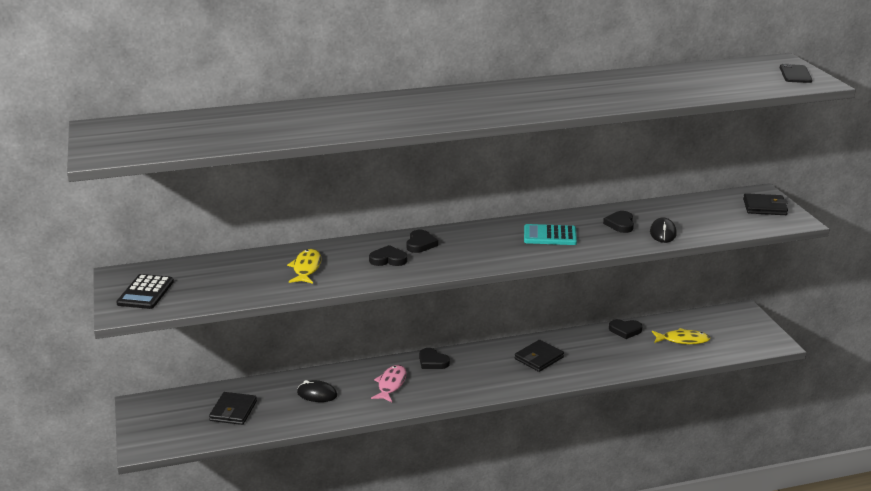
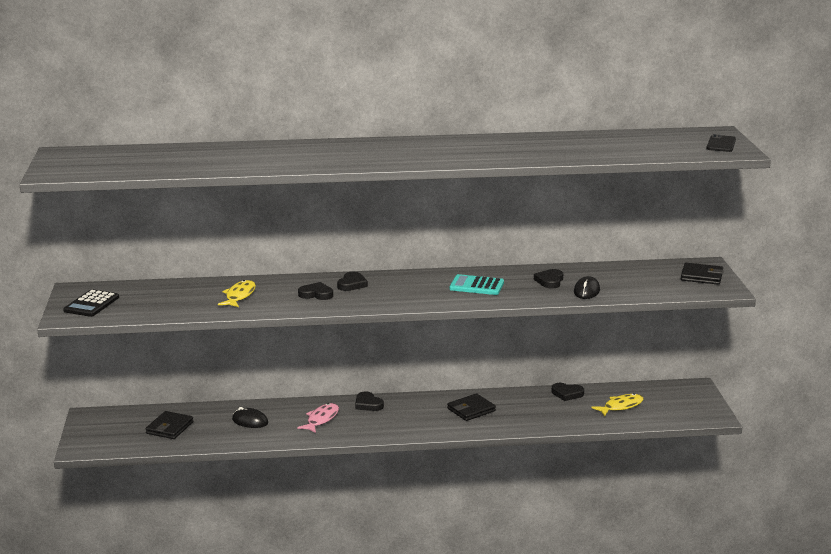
camera: 10 degrees right, 5 degrees down
(683, 340) = (621, 406): yellow fish -> yellow fish turned 45 degrees counterclockwise

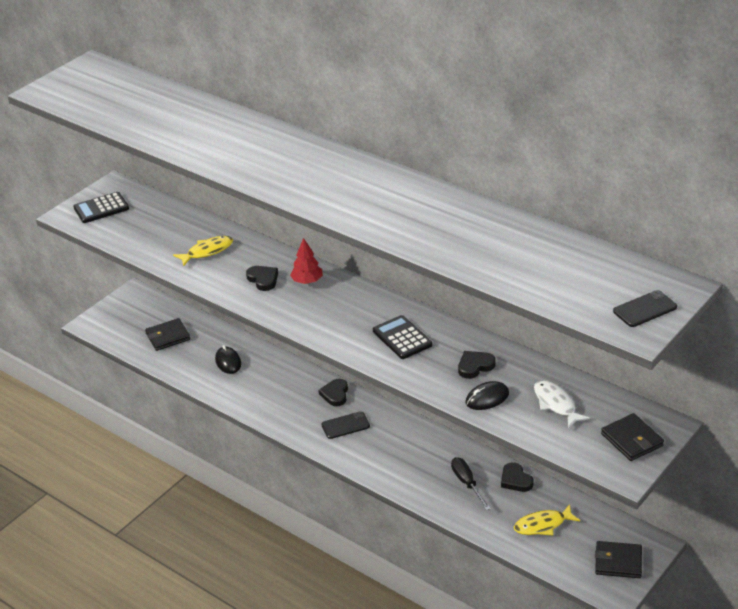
camera: 45 degrees right, 15 degrees up
(321, 419) = (279, 390): pink fish -> none
(352, 284) = (307, 281): black heart -> red tree
(405, 416) = (345, 425): none -> black phone
(471, 410) = (407, 449): black wallet -> black wallet (618, 562)
(476, 286) = (402, 338): turquoise calculator -> black calculator
(540, 408) = (467, 483): none -> black screwdriver
(621, 406) = (543, 525): yellow fish -> yellow fish turned 150 degrees clockwise
(631, 278) = (556, 404): none -> white fish

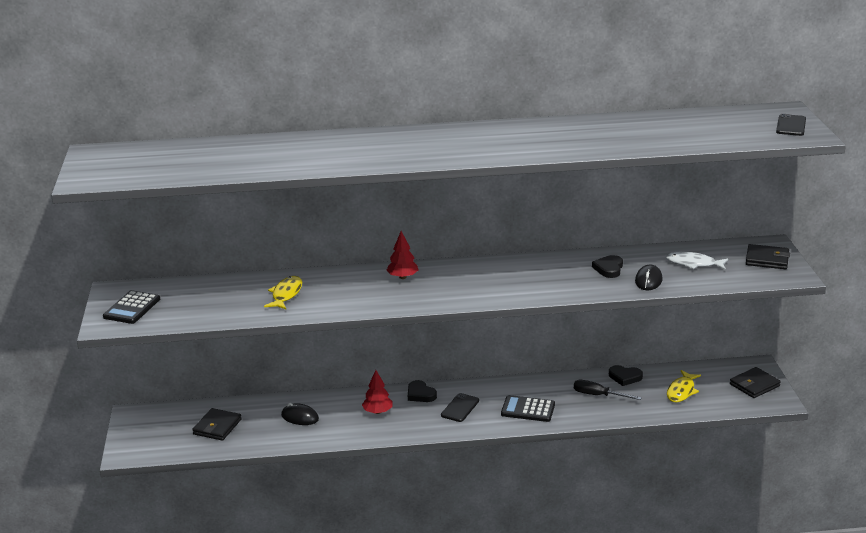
camera: 45 degrees left, 10 degrees down
(263, 279) = (366, 290): black heart -> none
(284, 391) = (377, 412): none -> red tree
(402, 338) = (533, 276): black calculator -> black calculator (528, 409)

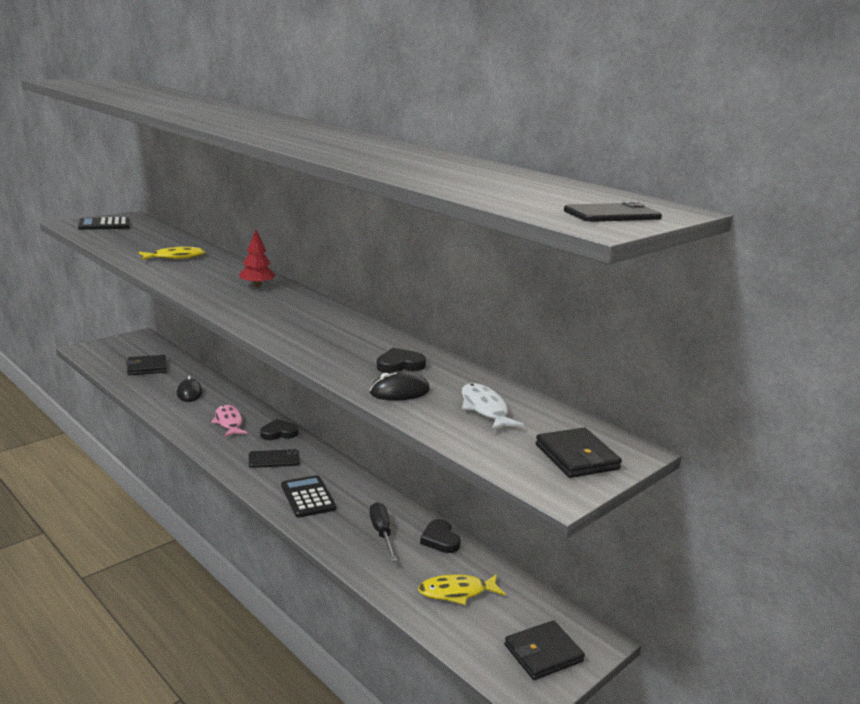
camera: 50 degrees right, 5 degrees down
(377, 412) = (229, 422): red tree -> pink fish
(420, 394) = (279, 433): black heart -> black heart turned 60 degrees clockwise
(754, 385) = (543, 653): black wallet -> black wallet turned 45 degrees counterclockwise

